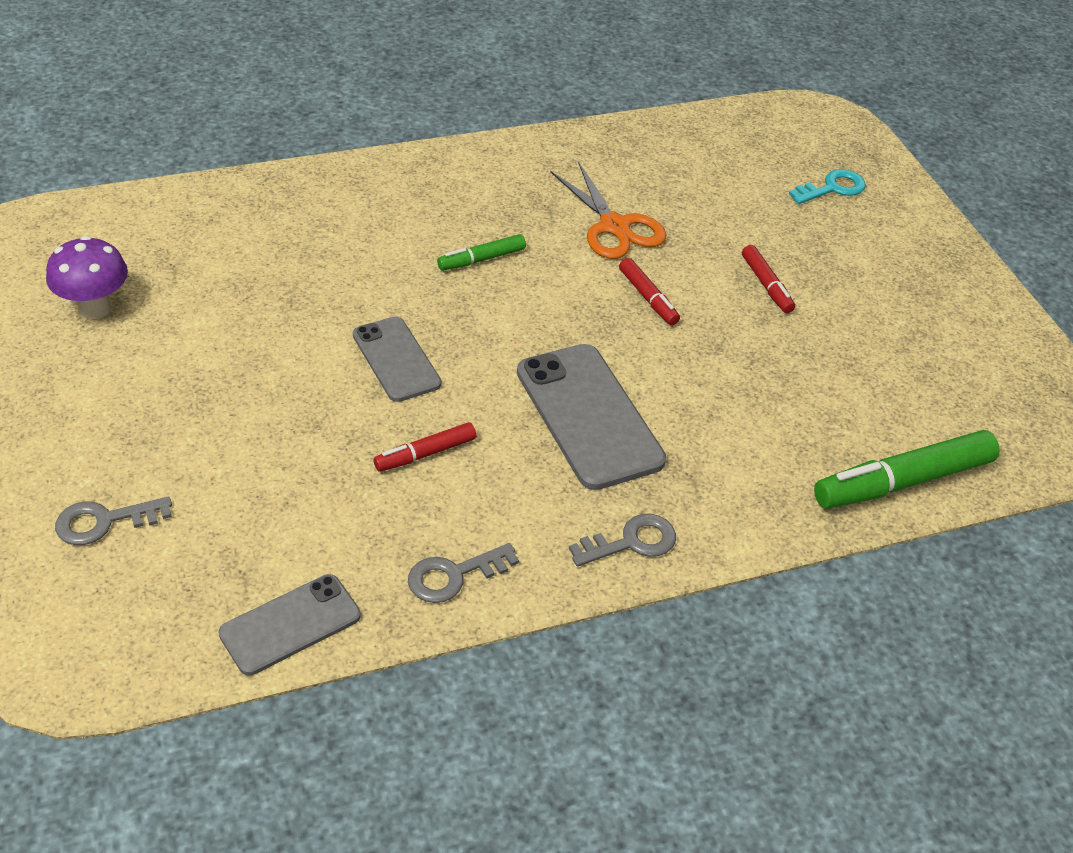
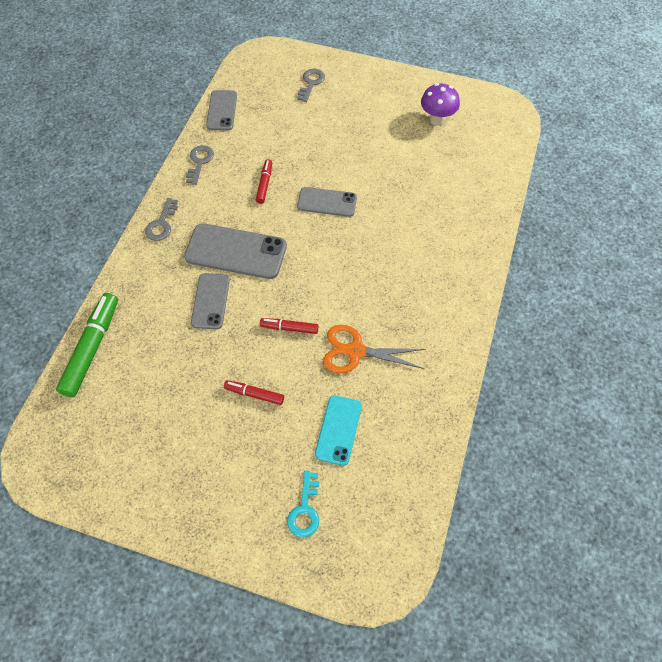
camera: 130 degrees right, 15 degrees up
(481, 259) = (372, 272): green marker -> none
(695, 397) = (210, 301): none -> grey phone
(724, 200) = (338, 430): none -> turquoise phone

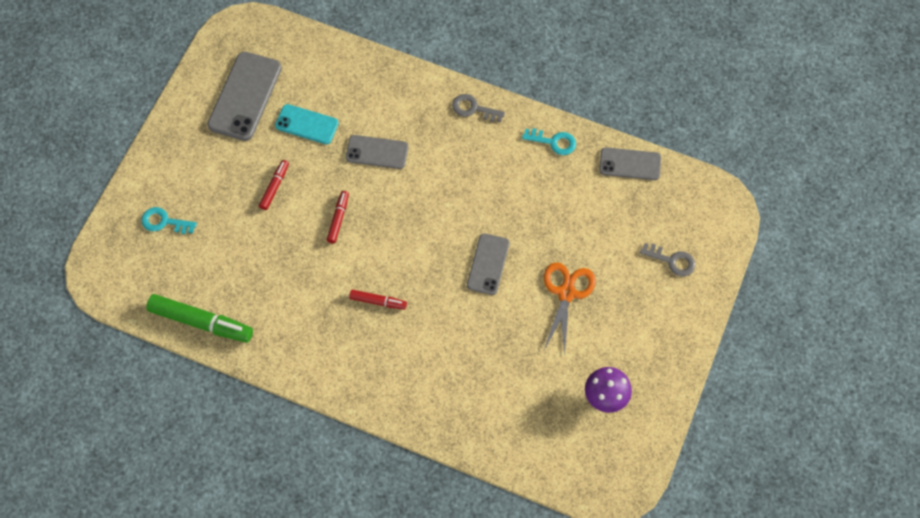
camera: 95 degrees right, 5 degrees up
(92, 348) = (340, 58): green marker -> green marker (201, 322)
(199, 162) = (554, 142): grey key -> turquoise key
(236, 251) = (432, 175): grey phone -> grey phone (245, 96)
(264, 184) = (518, 204): red marker -> red marker (378, 301)
(338, 430) = (229, 253): turquoise phone -> turquoise phone (306, 124)
(355, 351) = (305, 275): orange scissors -> orange scissors (566, 293)

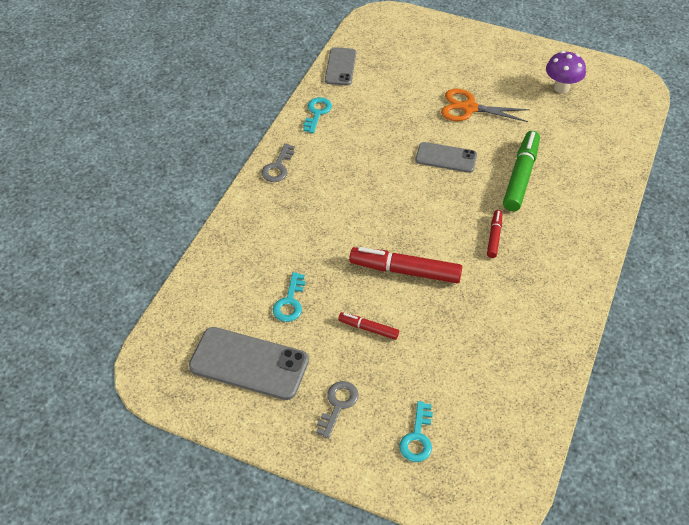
camera: 90 degrees left, 15 degrees down
(201, 322) = (539, 389): green marker -> green marker (521, 176)
(306, 124) = (290, 302): turquoise phone -> turquoise key
(338, 219) = (405, 271): red marker -> red marker, size x1.88
(377, 152) = (326, 241): grey phone -> none
(672, 261) = (432, 46): grey key -> grey key (338, 405)

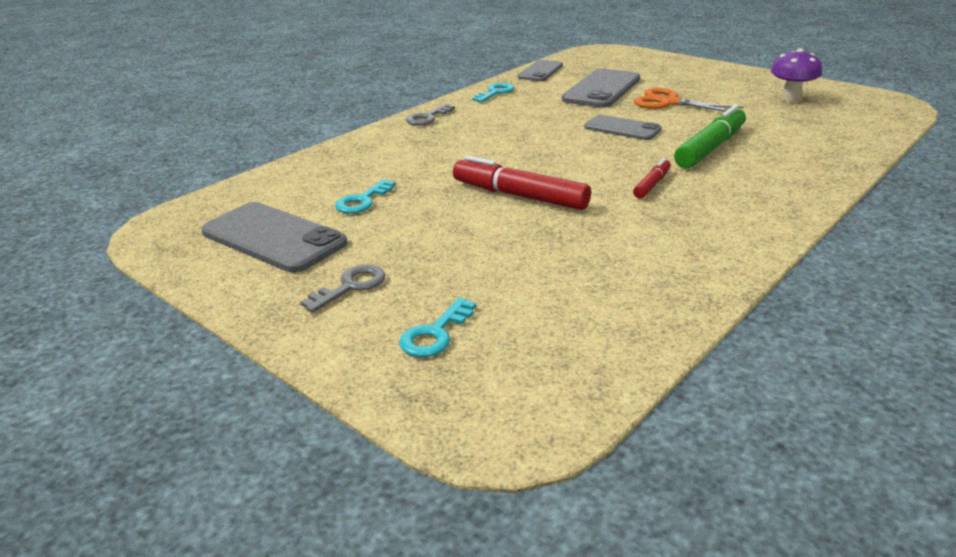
camera: 20 degrees right, 20 degrees down
(368, 328) = (440, 231): red marker -> none
(406, 93) = (602, 89): none -> grey phone

